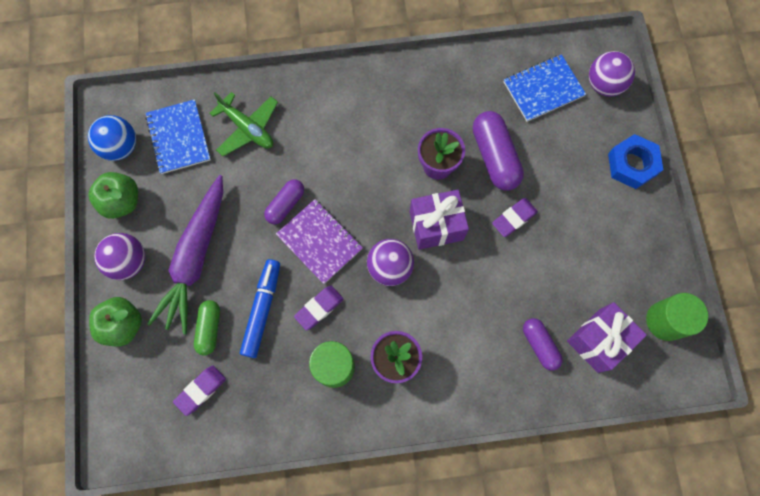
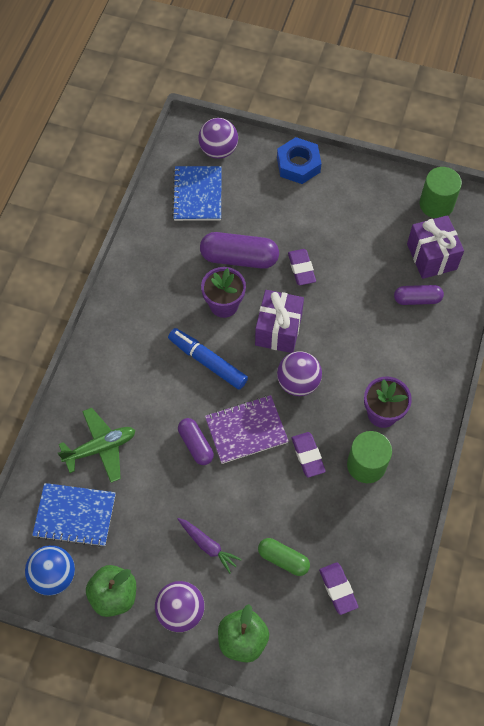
camera: 65 degrees left, 10 degrees down
(196, 258) = (208, 545): purple carrot -> purple carrot, size x0.45
(262, 310) = (287, 505): blue marker -> blue marker (208, 362)

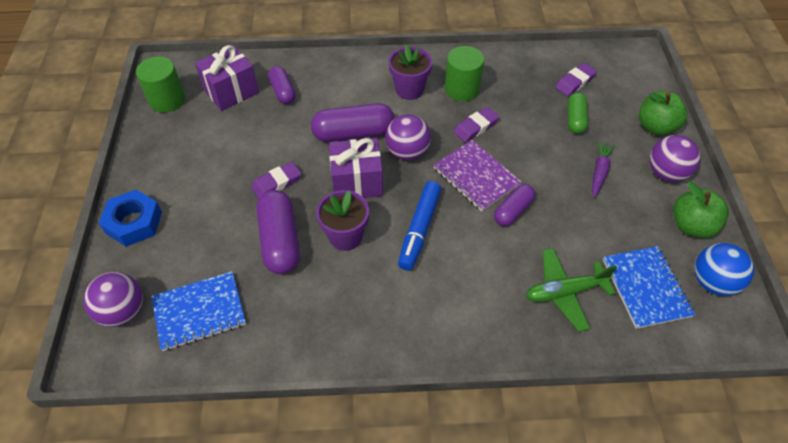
camera: 110 degrees left, 10 degrees down
(100, 448) = (564, 292): green plane -> green plane turned 60 degrees counterclockwise
(338, 344) = (353, 133): none -> purple capsule

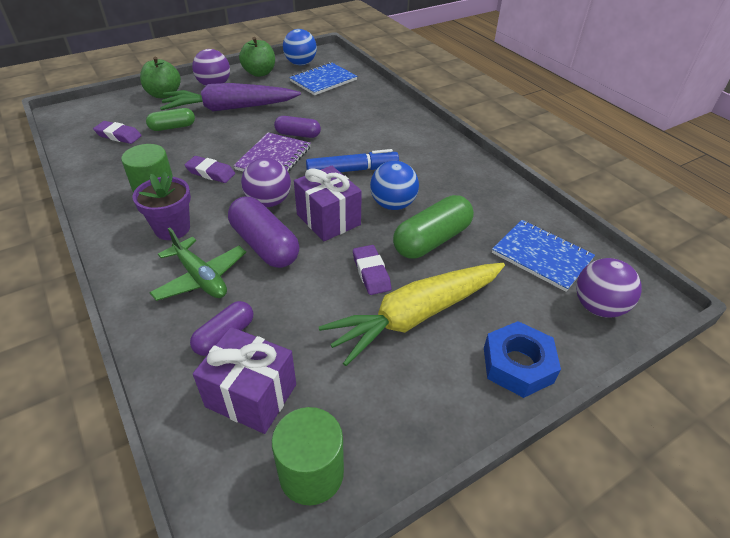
camera: 120 degrees left, 10 degrees down
(217, 189) = (416, 316): none -> yellow carrot
(277, 183) = (371, 273): purple eraser -> purple eraser turned 45 degrees clockwise
(280, 241) = (432, 240): purple capsule -> green capsule
(345, 236) = (393, 204): purple flower pot -> blue ball
(564, 292) = (352, 103): green plane -> green plane (201, 278)
(599, 172) = (230, 108): purple carrot -> purple carrot, size x2.20

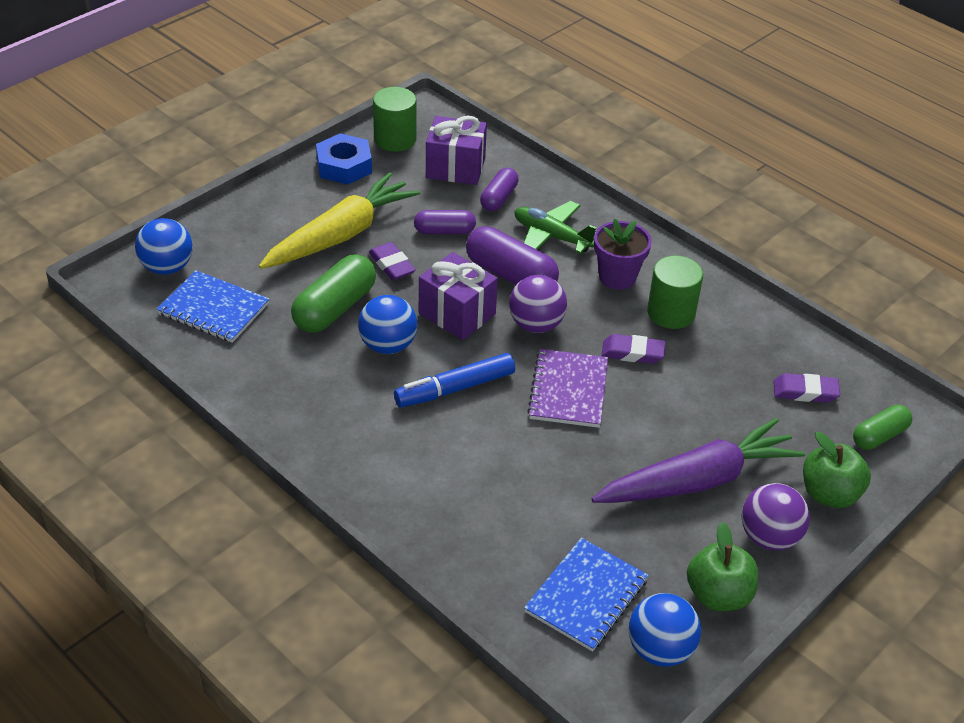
camera: 165 degrees right, 0 degrees up
(172, 127) = (748, 422): green capsule -> green capsule (879, 436)
(298, 134) = (559, 441): purple capsule -> purple capsule (444, 231)
(518, 365) = (251, 213): blue nut -> blue nut (344, 166)
(598, 307) = (167, 267): purple ball -> blue ball

